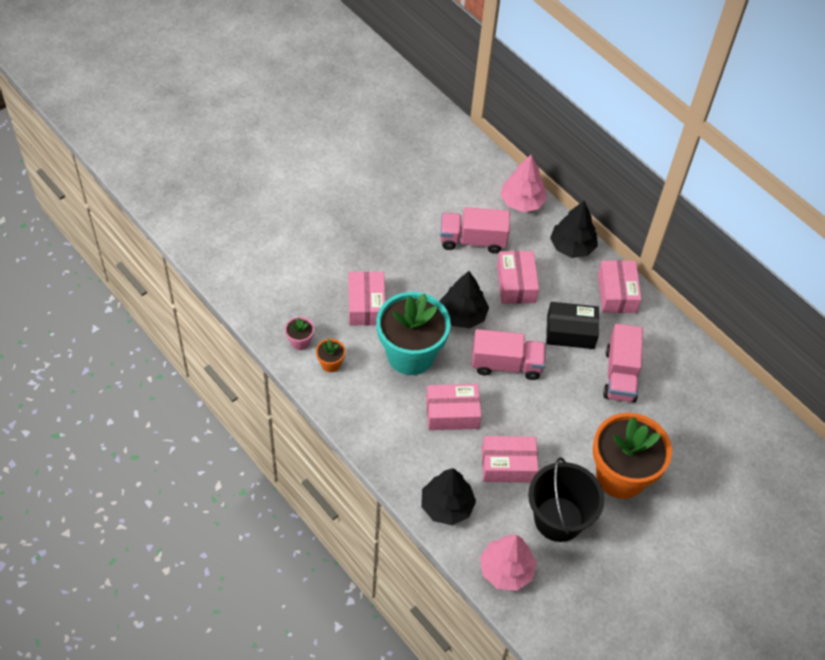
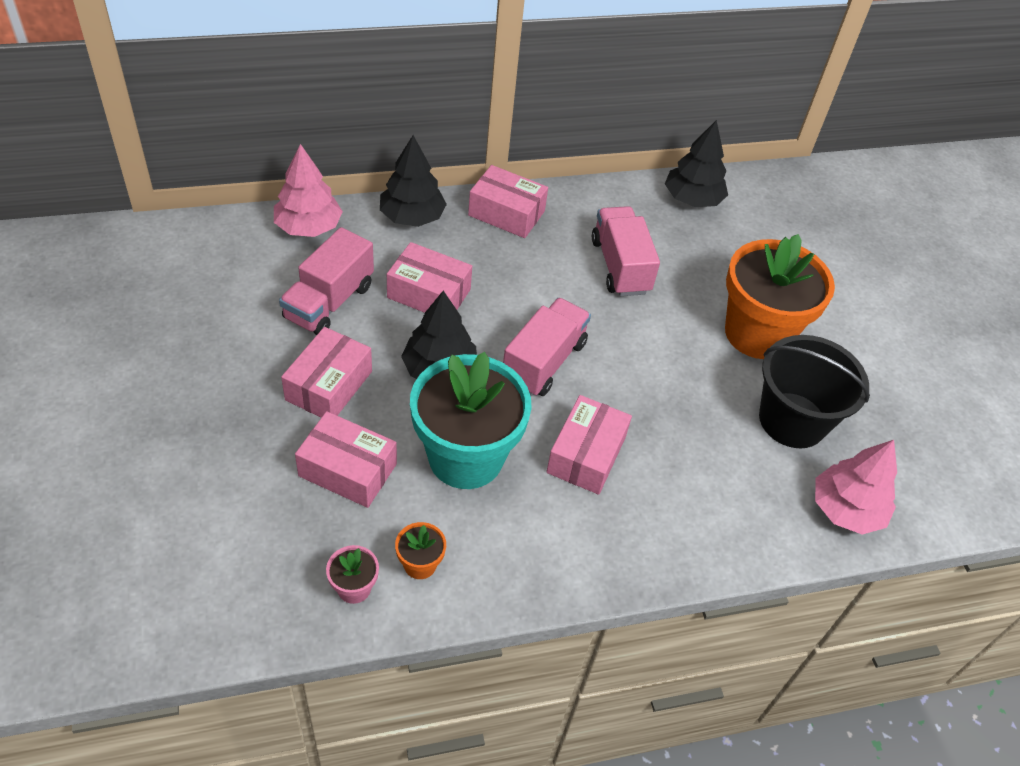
camera: 65 degrees left, 5 degrees down
(447, 506) = (726, 530): black tree -> black tree (692, 199)
(508, 465) = (694, 433): pink box -> pink box (329, 385)
(570, 332) = (534, 279): black box -> none
(620, 375) = (620, 266): pink truck -> pink truck turned 135 degrees counterclockwise

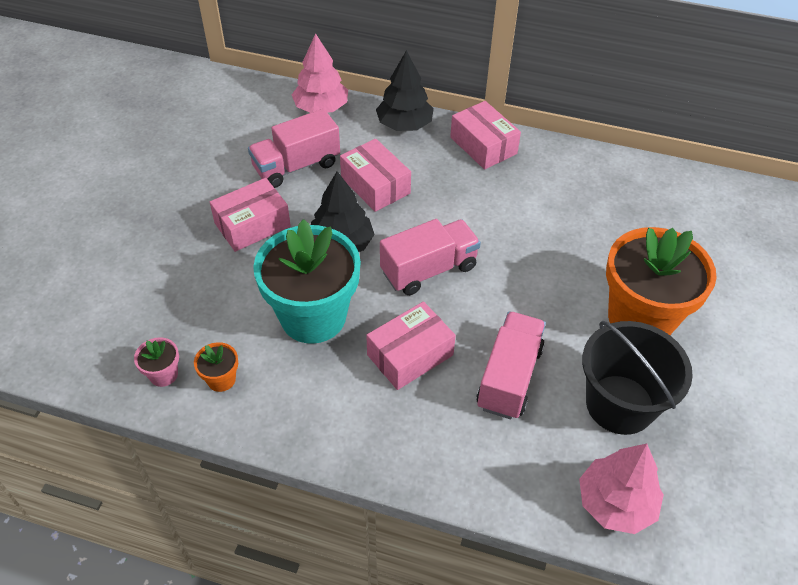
camera: 35 degrees right, 0 degrees up
(347, 470) = (221, 290): pink box -> none
(620, 266) = (551, 218): pink truck -> pink truck (509, 377)
(692, 199) = (661, 186): black tree -> none

